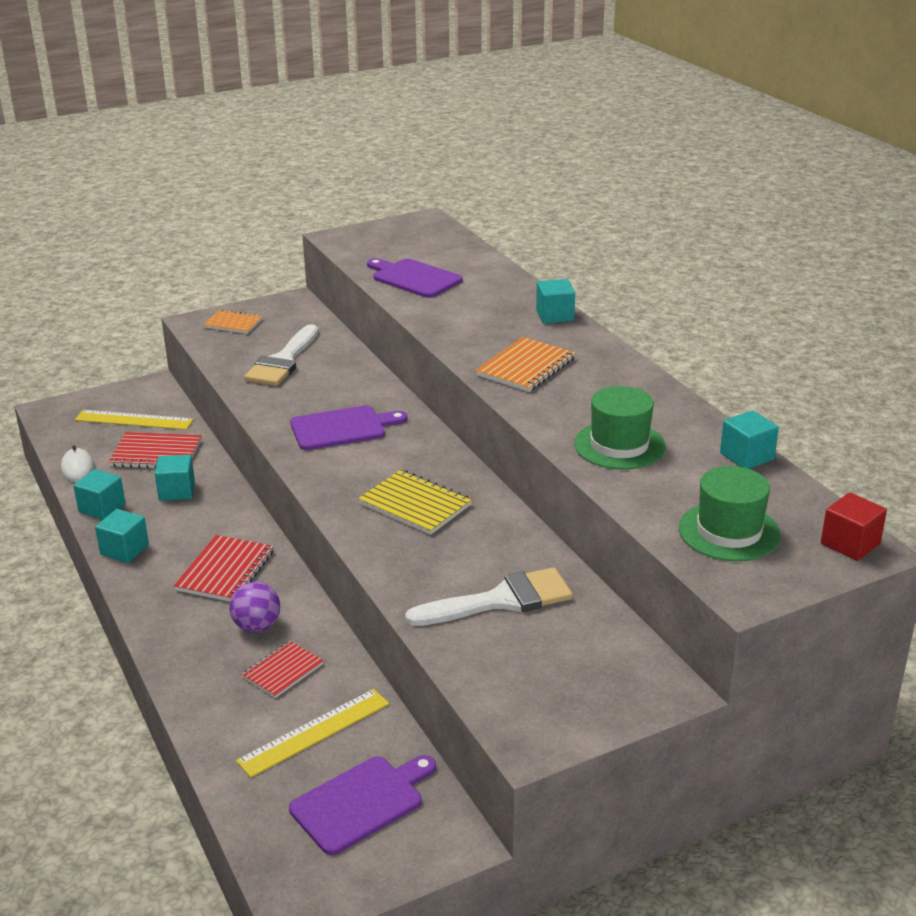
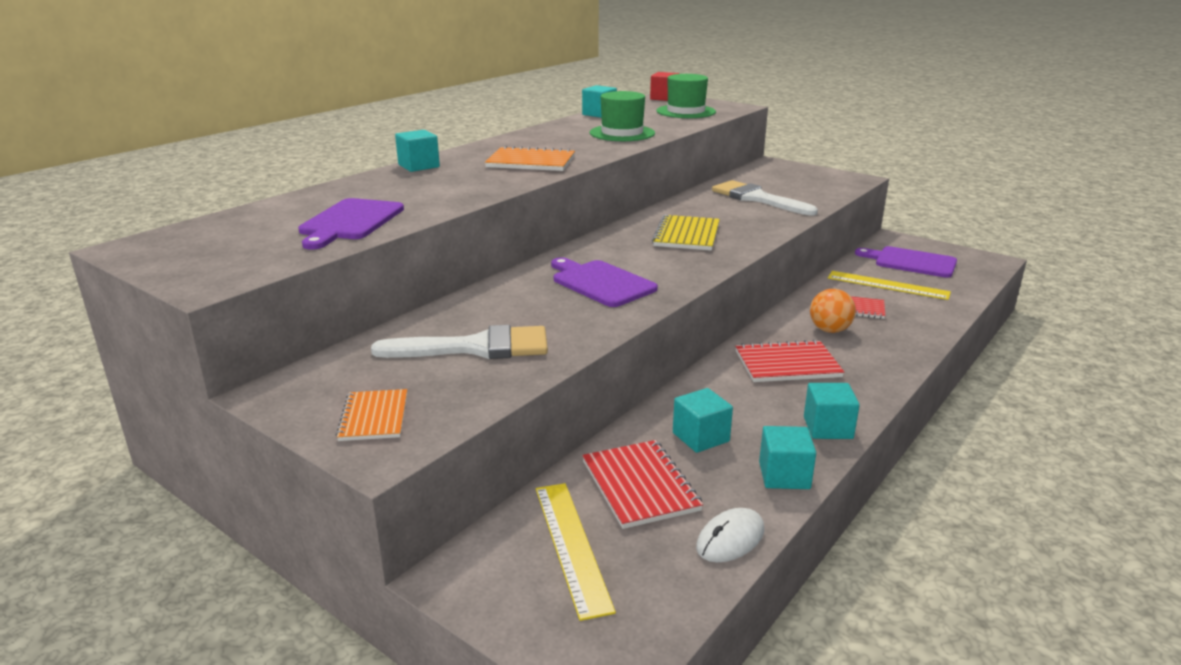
camera: 115 degrees left, 5 degrees down
(257, 626) = (829, 330): purple ball -> orange ball

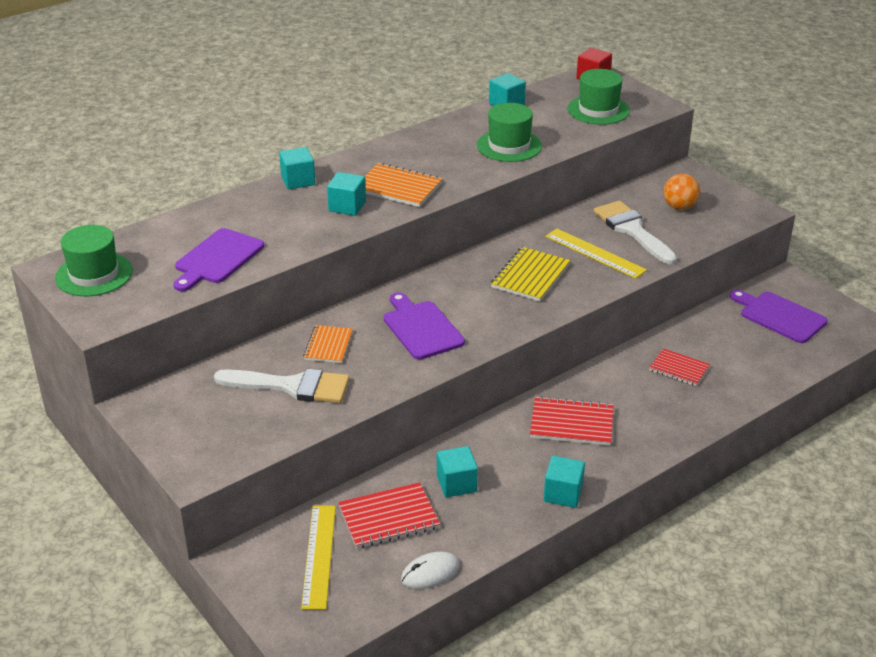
camera: 15 degrees right, 10 degrees up
(190, 247) = (94, 274): none -> green hat
(374, 417) = (199, 441): orange notebook -> orange notebook (328, 345)
(640, 485) = (389, 518): red notebook -> red notebook turned 75 degrees clockwise
(784, 475) = (500, 530): turquoise cube -> turquoise cube (347, 206)
(829, 330) = (635, 391): orange ball -> orange ball (679, 207)
(888, 285) = (731, 344): yellow ruler -> yellow ruler (595, 253)

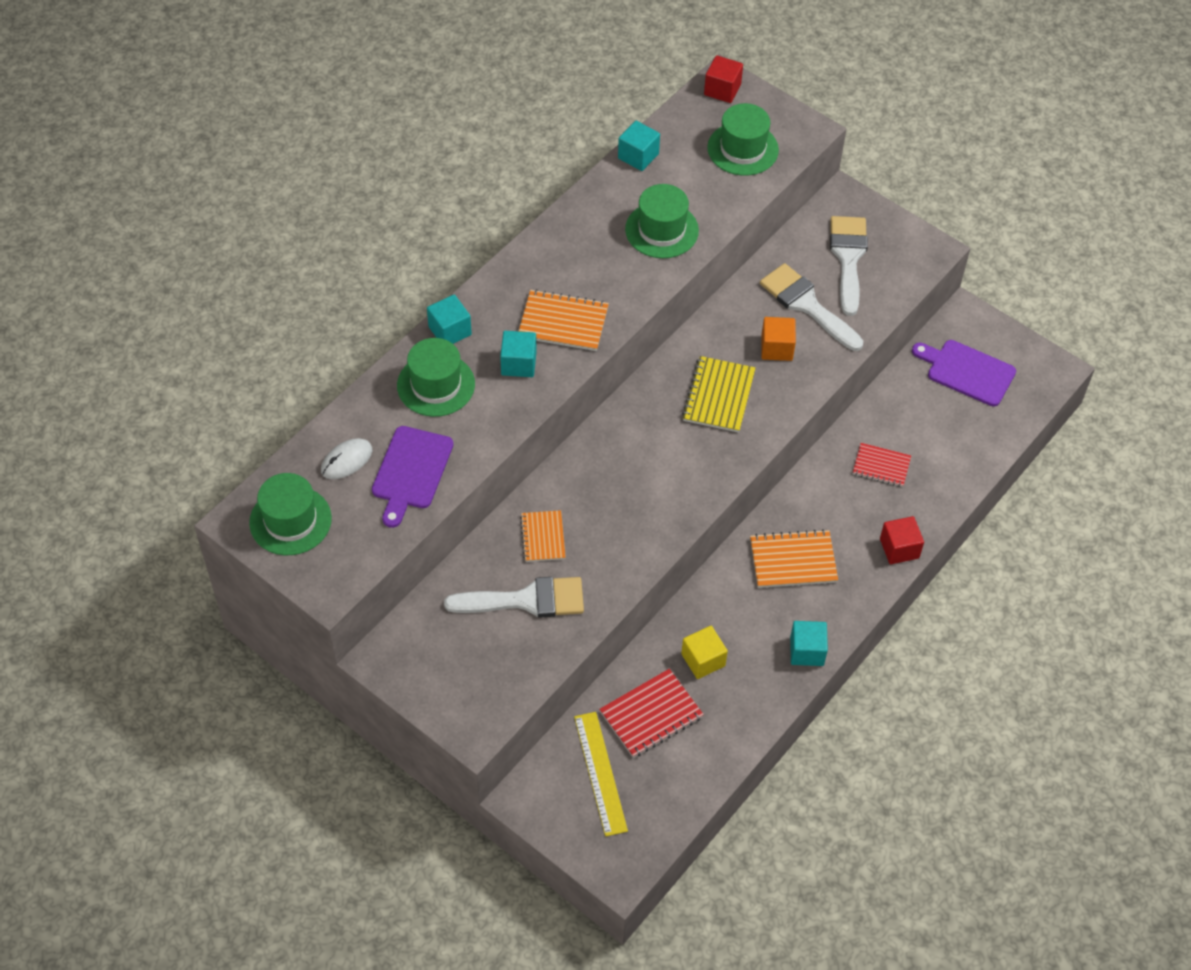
camera: 15 degrees left, 20 degrees up
(268, 210) = (436, 385): none -> green hat
(421, 328) = (629, 494): purple cutting board -> none
(430, 573) = (709, 770): white mouse -> white mouse (346, 460)
(456, 484) = (703, 660): turquoise cube -> yellow cube
(571, 423) = (793, 560): red notebook -> orange notebook
(595, 253) = (776, 348): yellow ruler -> orange cube
(679, 207) = (848, 258): orange ball -> white brush
(680, 430) = (899, 548): none -> red cube

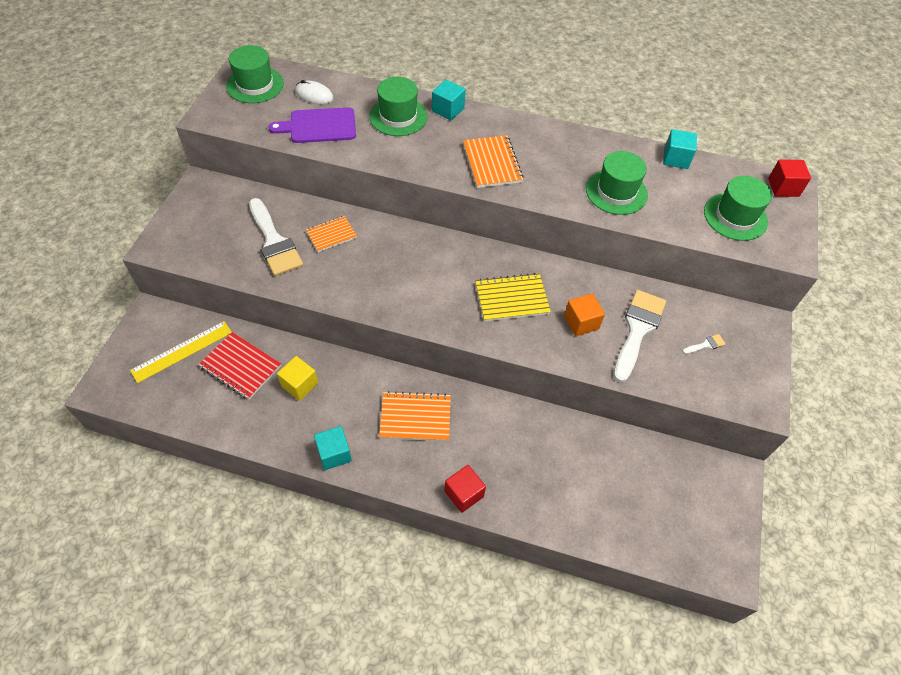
camera: 65 degrees right, 0 degrees up
(518, 363) = (440, 151): turquoise cube -> none
(793, 560) = (415, 417): orange notebook -> orange notebook turned 60 degrees counterclockwise
(848, 258) = (706, 345): white brush -> white brush, size x0.40
(881, 466) = (539, 454): red notebook -> none
(967, 371) = (677, 493): purple cutting board -> none

